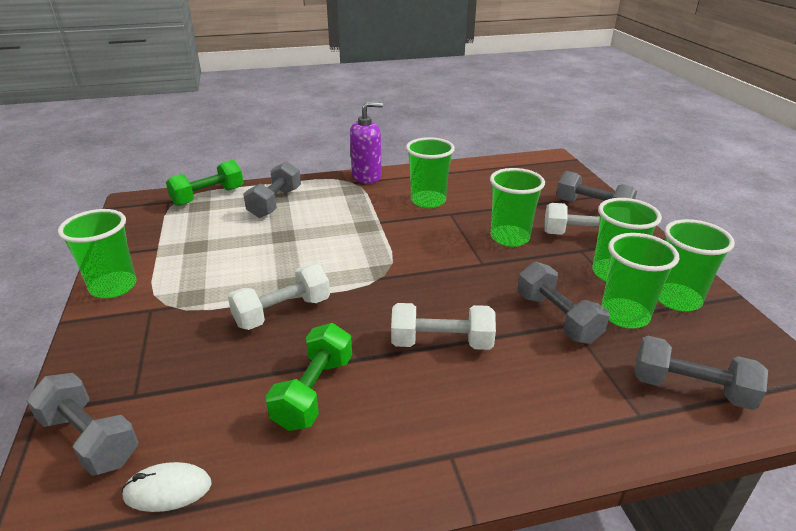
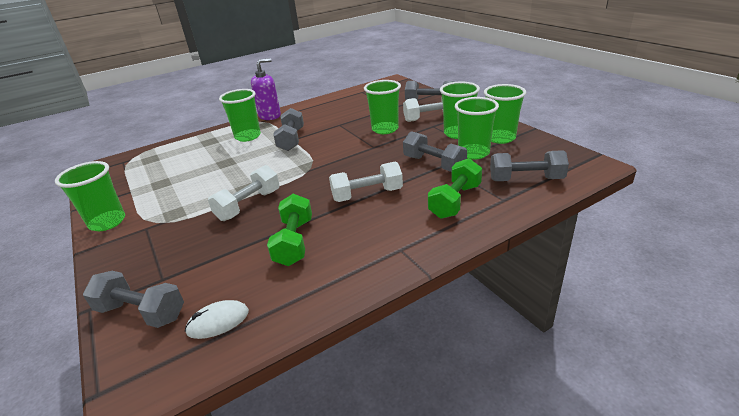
camera: 15 degrees left, 0 degrees up
(208, 196) = (154, 152): green dumbbell -> green dumbbell (455, 201)
(275, 203) = (209, 145): grey dumbbell -> grey dumbbell (291, 140)
(428, 201) = (320, 121): green cup -> green cup (248, 136)

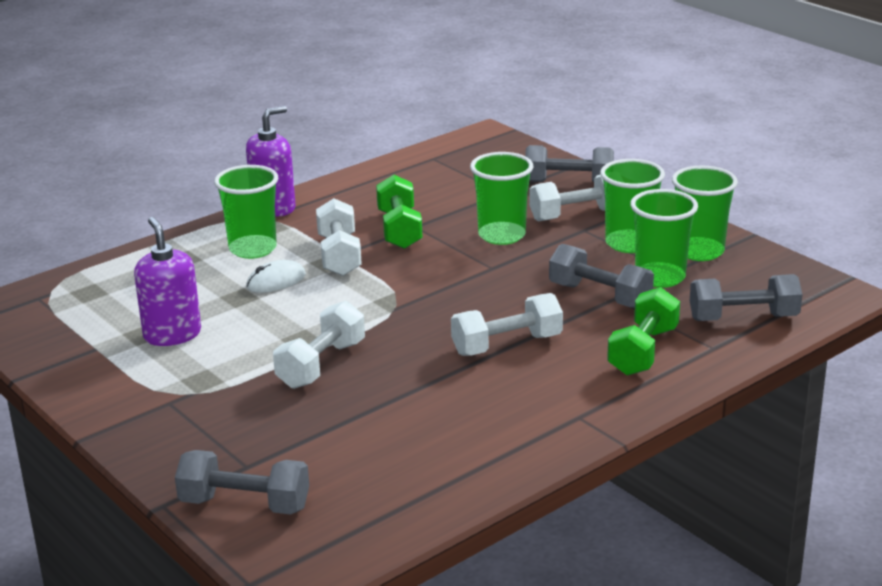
camera: 10 degrees left, 5 degrees down
(107, 222) = (95, 396): green cup -> none
(176, 184) = (172, 335): none -> purple soap dispenser
(218, 322) = (361, 508): white mouse -> white mouse (276, 281)
(291, 140) = (339, 255): grey dumbbell -> white dumbbell
(294, 242) = (421, 413): green dumbbell -> green dumbbell (399, 229)

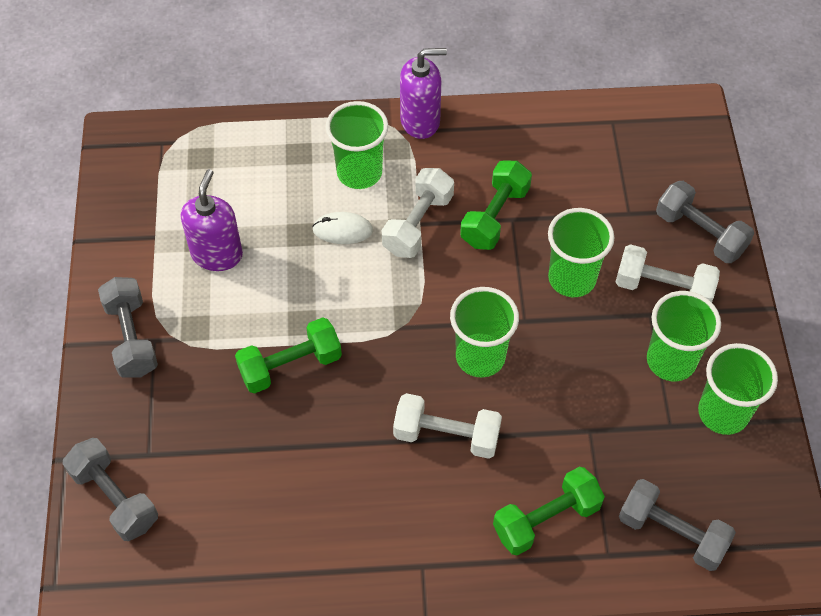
camera: 35 degrees right, 30 degrees up
(321, 364) = (290, 365): white dumbbell -> green dumbbell
(600, 296) = (578, 420): grey dumbbell -> grey dumbbell (132, 338)
(660, 277) = (653, 427): green cup -> green cup (480, 357)

